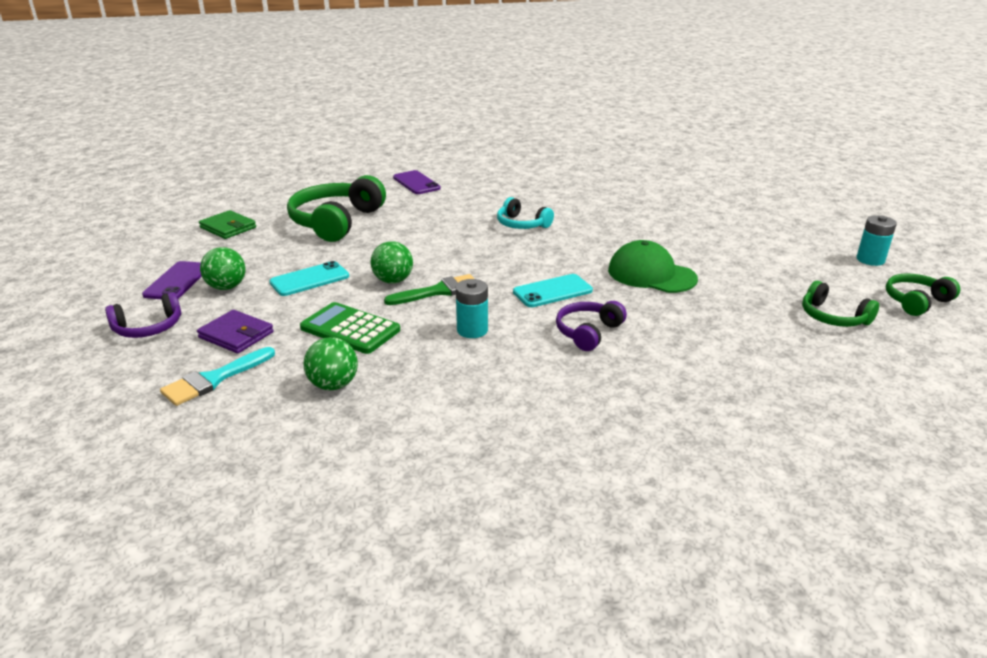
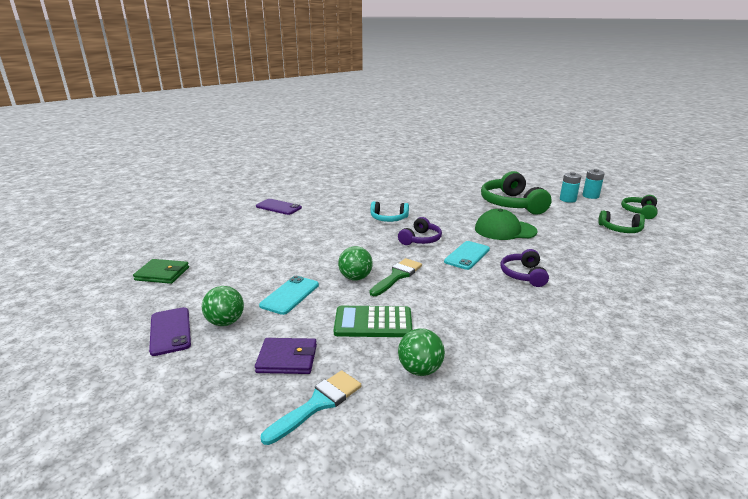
camera: 30 degrees left, 5 degrees down
(148, 327) = (194, 381): purple headphones -> purple headphones (420, 239)
(214, 379) = (318, 404): turquoise brush -> turquoise brush turned 150 degrees counterclockwise
(336, 222) = (253, 247): green headphones -> green headphones (511, 204)
(472, 330) = (456, 295): turquoise battery -> turquoise battery (567, 199)

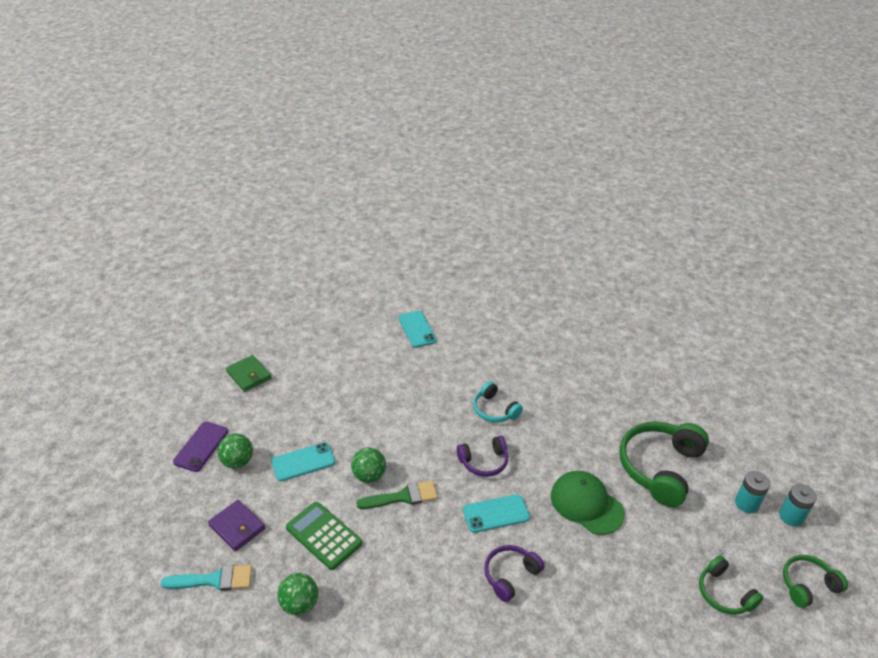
camera: 40 degrees right, 15 degrees up
(278, 207) = (417, 329): purple phone -> turquoise phone

